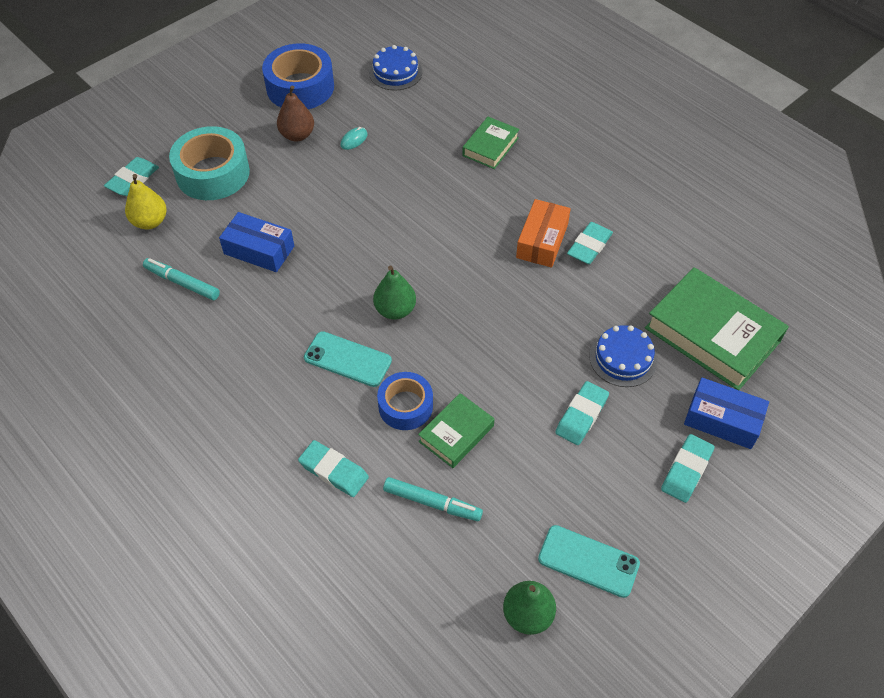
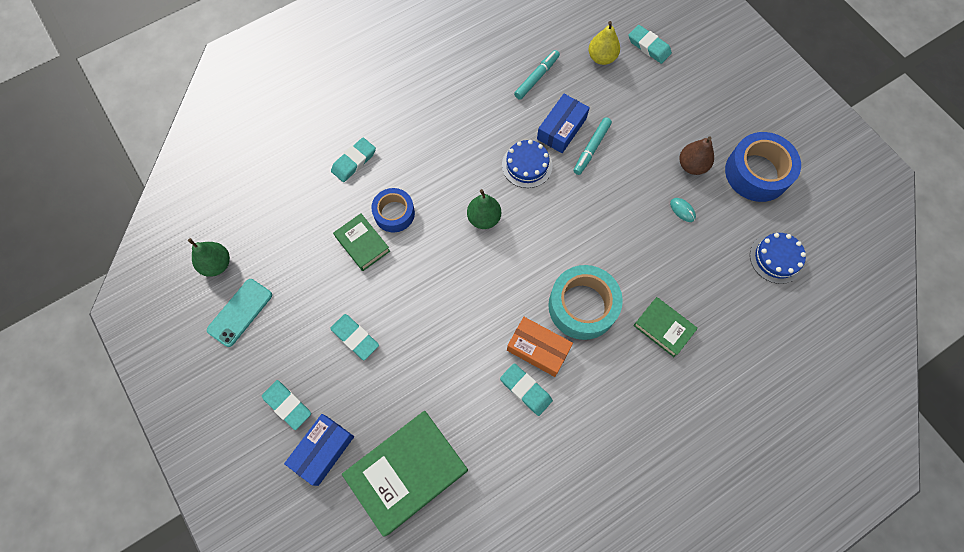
camera: 100 degrees right, 15 degrees up
(213, 173) = (650, 100): turquoise tape -> turquoise tape (582, 306)
(347, 359) = (444, 180): turquoise phone -> none
(432, 503) = (313, 219): turquoise marker -> turquoise marker (591, 148)
(623, 358) = (400, 385): blue cake -> blue cake (527, 165)

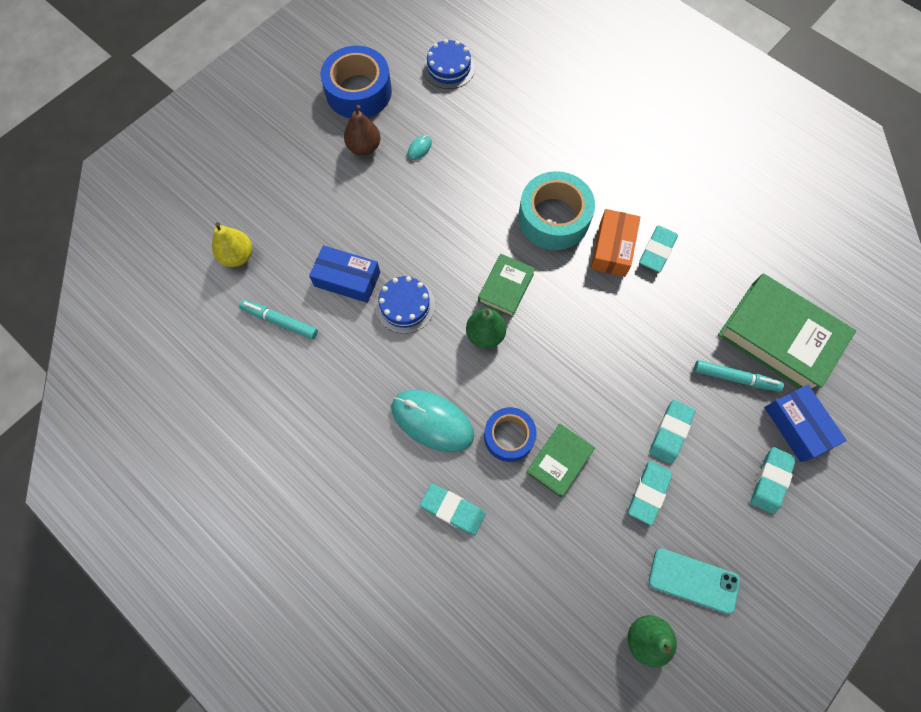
camera: 105 degrees left, 0 degrees up
(322, 450) = (797, 426): blue box -> blue box turned 45 degrees clockwise
(424, 163) = (432, 421): none -> turquoise mouse
(591, 148) = (366, 244): turquoise marker -> turquoise marker (735, 378)
(649, 46) = (213, 210): turquoise eraser -> turquoise eraser (648, 492)
(663, 328) = (551, 147): green book -> green book (506, 288)

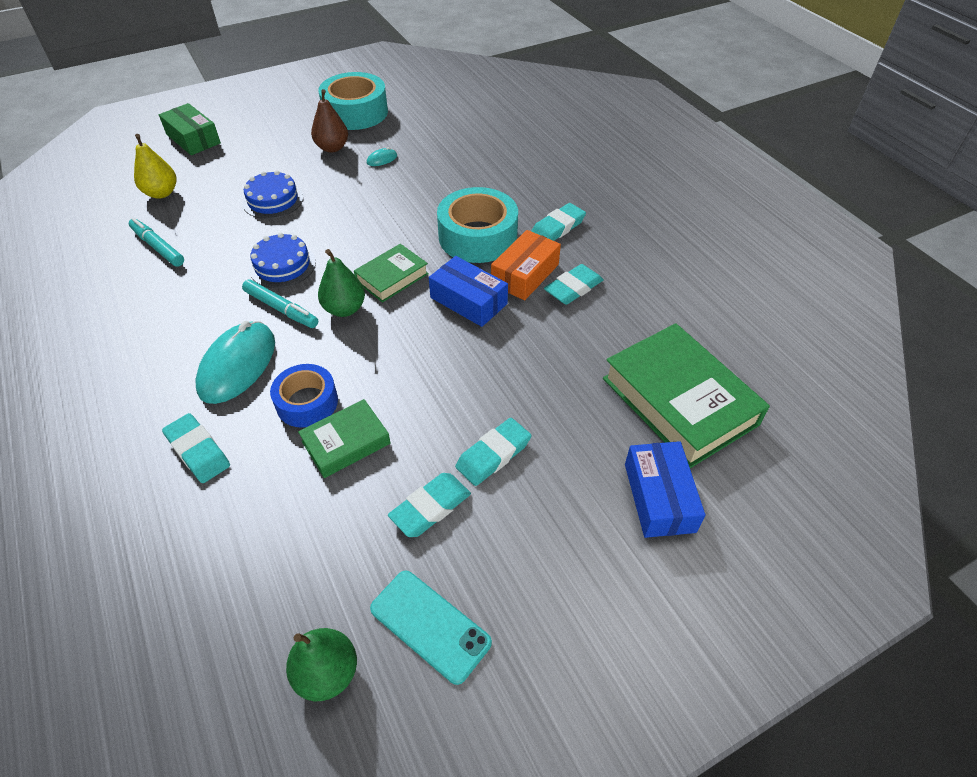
camera: 20 degrees right, 20 degrees down
(220, 175) = (193, 139): none -> green box
(347, 279) = (244, 232): blue box -> blue box (468, 300)
(358, 92) = (355, 112): blue tape -> turquoise tape
(432, 421) = (237, 365): turquoise mouse -> turquoise mouse turned 60 degrees clockwise
(449, 68) = (448, 114): blue cake -> blue cake (273, 200)
(735, 378) = (603, 425): turquoise marker -> turquoise marker (281, 309)
(770, 481) = (594, 546): turquoise eraser -> turquoise eraser (557, 228)

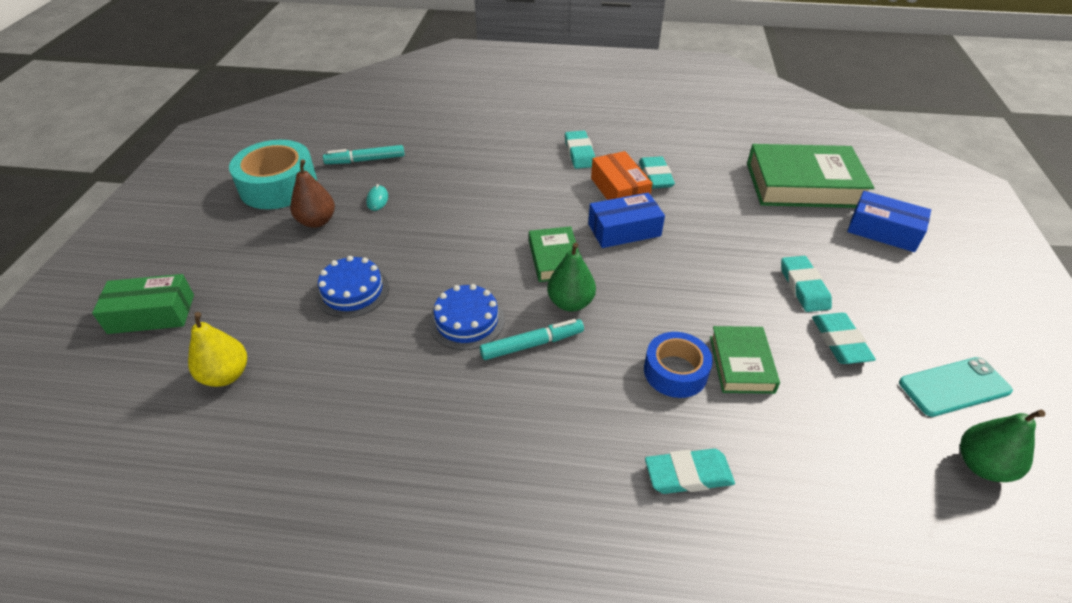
camera: 55 degrees left, 5 degrees down
(158, 247) = (329, 410): turquoise marker -> turquoise marker (365, 160)
(237, 365) = (587, 404): turquoise mouse -> none
(478, 237) = (549, 193): turquoise tape -> none

